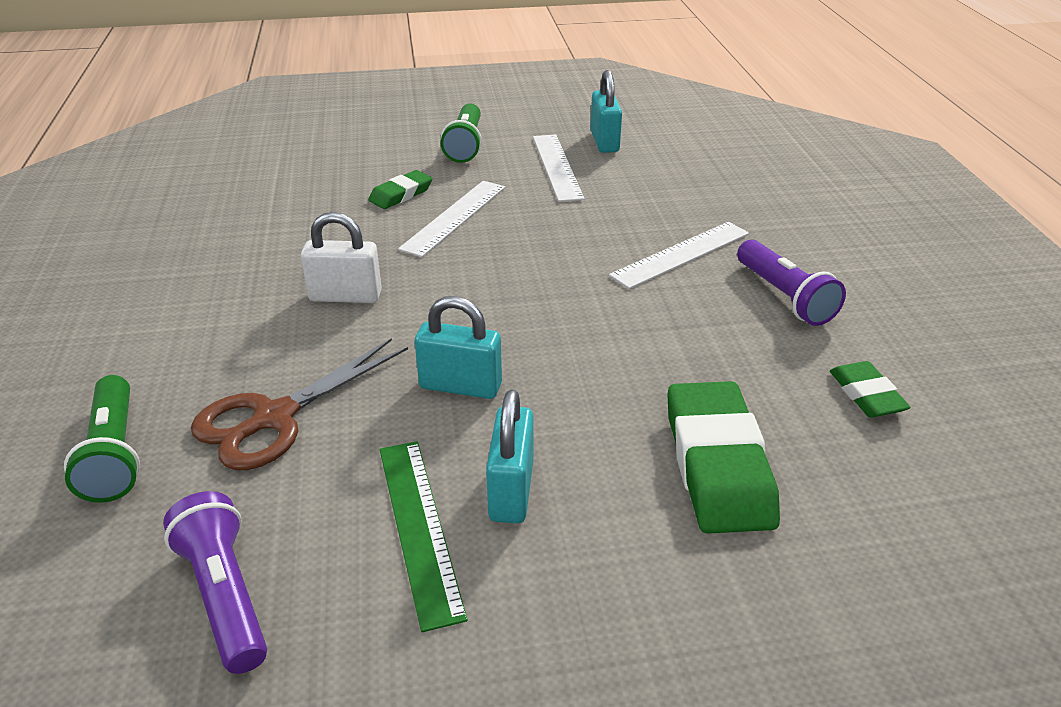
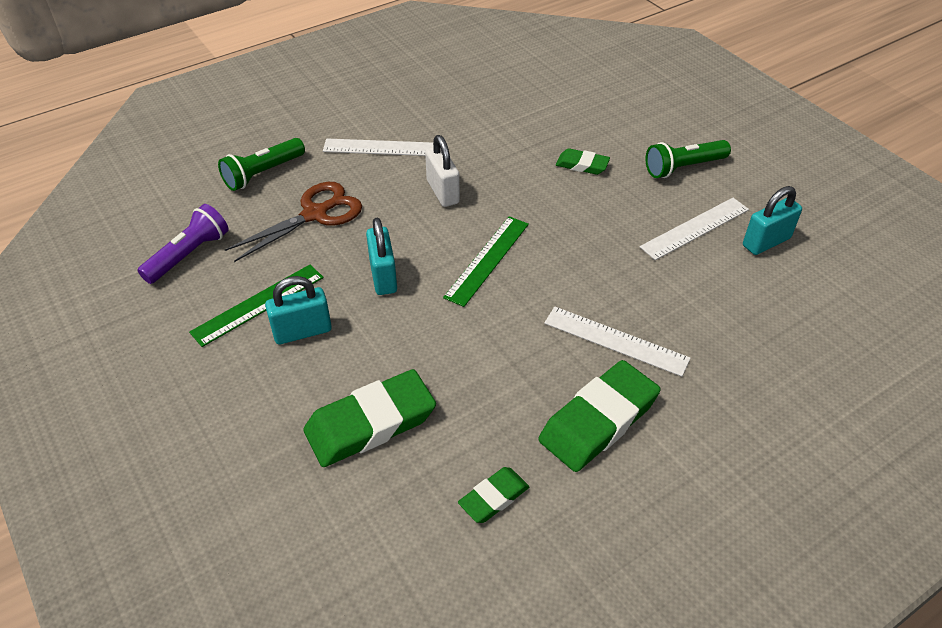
camera: 65 degrees right, 10 degrees up
(273, 418) = (315, 214): brown scissors -> brown scissors turned 120 degrees clockwise
(454, 217) = (572, 202): white ruler -> white ruler (382, 148)
(498, 297) = (487, 260): none -> green ruler
(784, 296) = (598, 420): purple flashlight -> green eraser

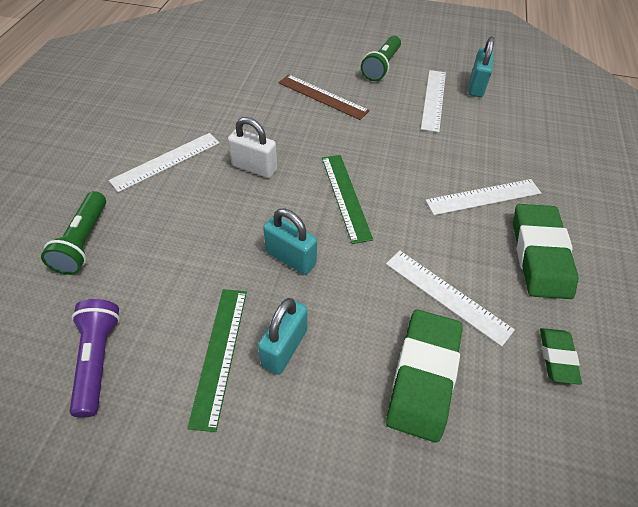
camera: 45 degrees left, 5 degrees up
(315, 214) = (175, 246): brown scissors -> none
(467, 388) = (447, 295): none -> white ruler
(582, 165) = (322, 96): green eraser -> brown ruler

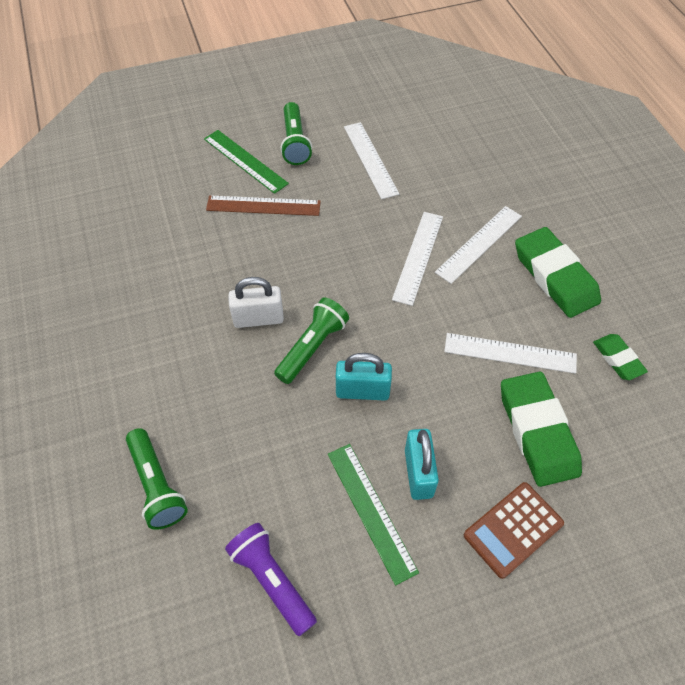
camera: 30 degrees left, 5 degrees up
(166, 161) = (165, 358): white ruler -> white ruler (418, 257)
(278, 206) = (312, 347): none -> green flashlight
(332, 450) = (513, 529): none -> brown calculator
(345, 196) = (364, 305): green ruler -> green ruler (245, 161)
(476, 86) = (398, 126): turquoise padlock -> none

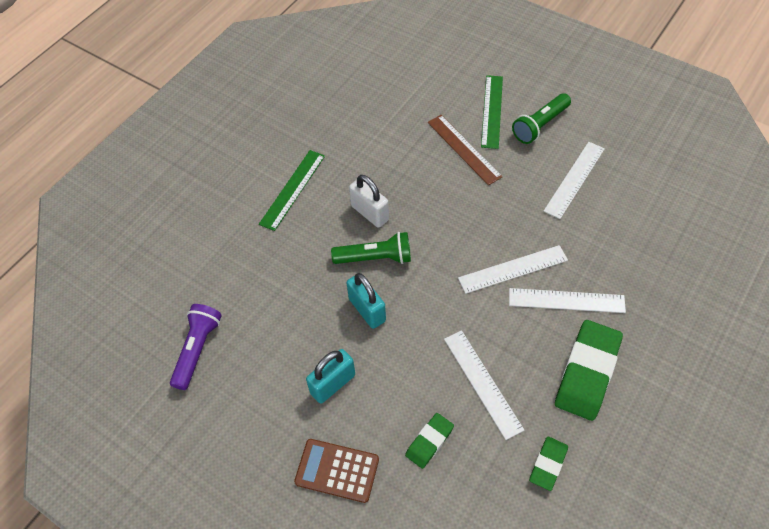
camera: 55 degrees right, 0 degrees up
(157, 485) = (212, 247): green flashlight -> none
(371, 511) = (283, 373): green ruler -> green ruler (293, 189)
(537, 431) = (429, 441): green eraser -> green eraser, size x0.53

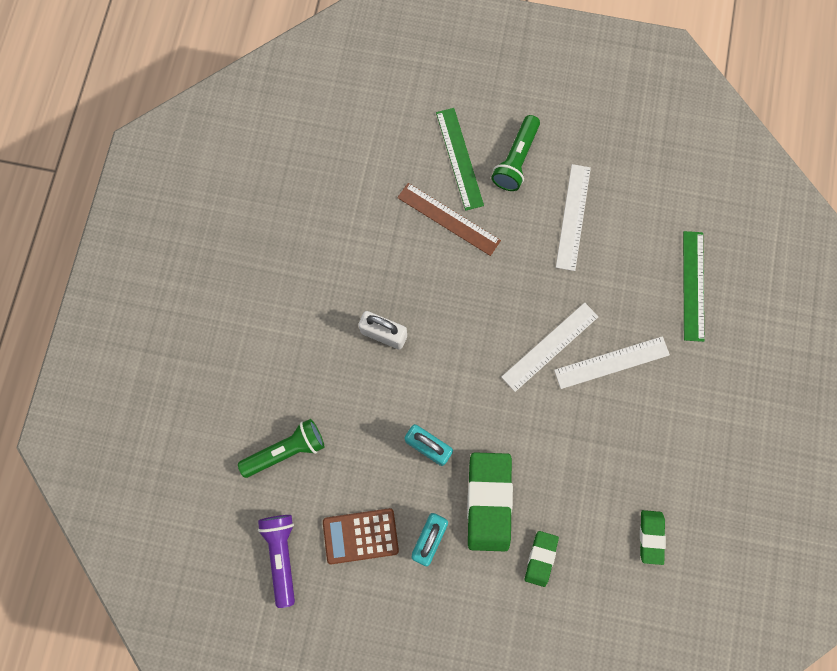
camera: 25 degrees left, 20 degrees up
(293, 189) = (291, 335): green ruler -> green ruler (693, 285)
(337, 471) = (470, 620): brown calculator -> brown calculator (360, 536)
(375, 258) = (411, 385): green flashlight -> green flashlight (286, 450)
(482, 383) = (566, 480): white ruler -> none
(587, 372) = (654, 432): green eraser -> green eraser (488, 501)

